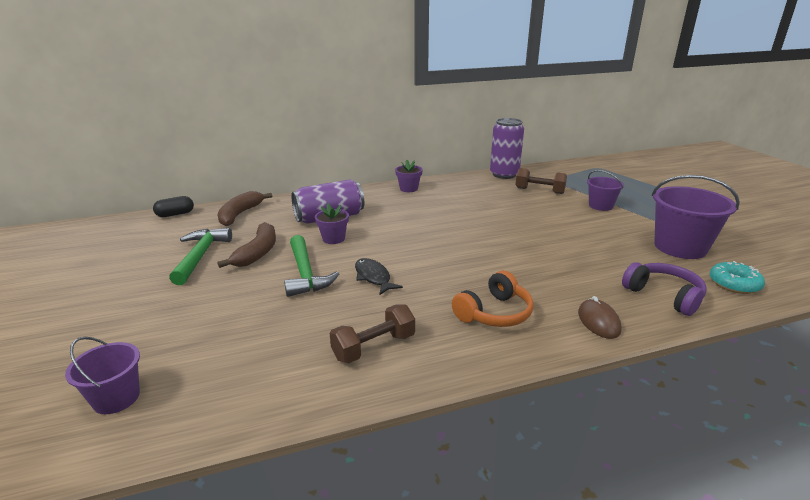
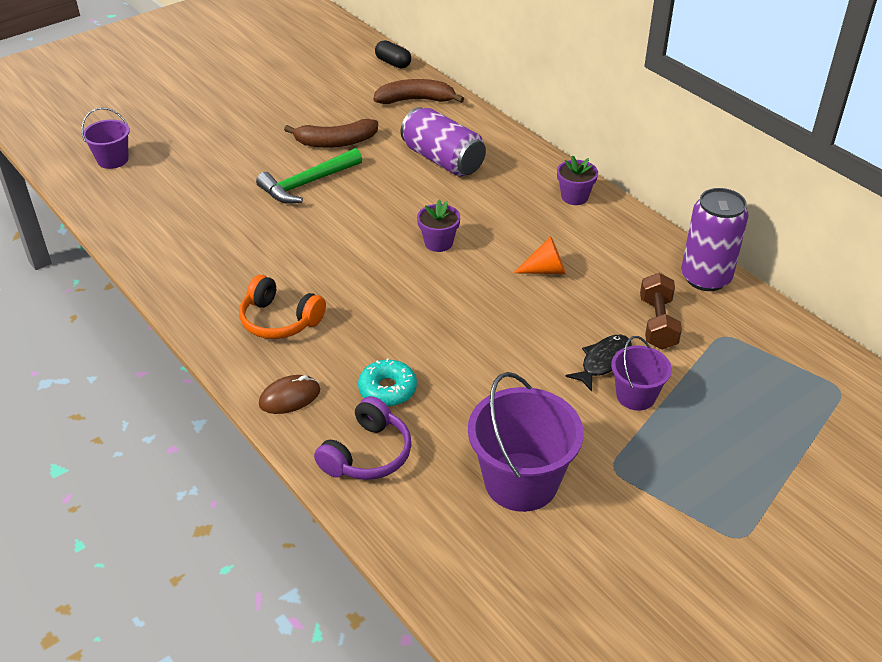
camera: 70 degrees right, 15 degrees up
(200, 256) = (314, 113): green hammer -> none
(333, 239) = (390, 179): purple flower pot -> purple flower pot (438, 243)
(373, 277) = (318, 227): black fish -> black fish (603, 362)
(374, 347) = (201, 257): brown dumbbell -> none
(478, 208) = (545, 270): none -> orange cone
(734, 284) = (427, 528): turquoise donut -> turquoise donut (387, 389)

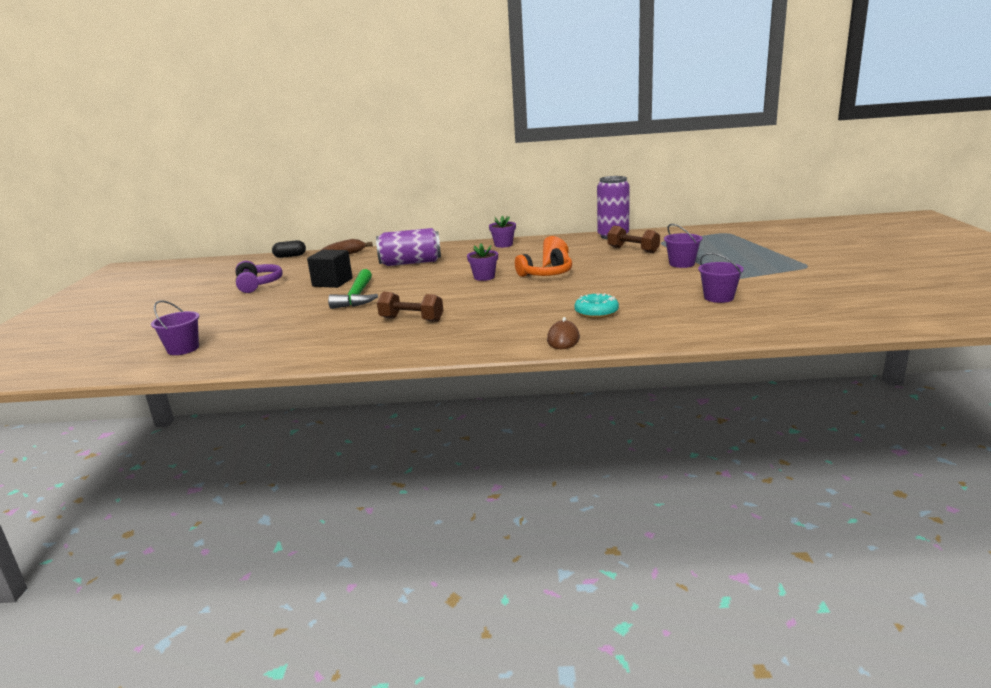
camera: 50 degrees left, 20 degrees down
(270, 258) = (411, 319): none -> brown dumbbell
(279, 320) = (481, 328): orange headphones -> orange headphones (546, 274)
(336, 142) = (332, 282): brown banana -> black cube
(367, 454) = (648, 328): purple headphones -> purple headphones (258, 284)
(521, 482) = (718, 297): purple bucket -> purple bucket, size x0.57
(603, 362) = (646, 264): black fish -> none

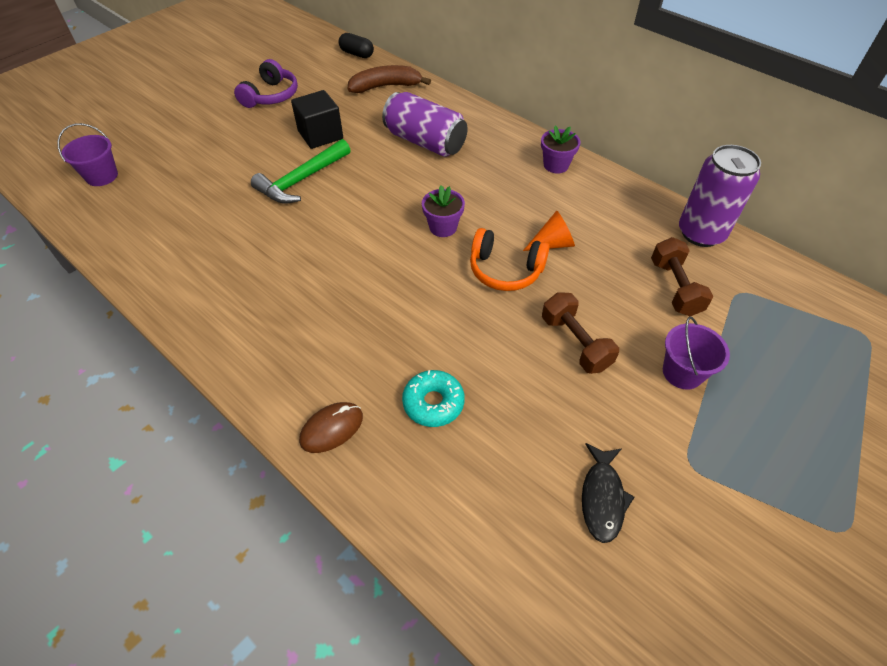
camera: 40 degrees right, 30 degrees up
(411, 319) = (280, 264): brown dumbbell -> brown dumbbell (575, 343)
(718, 297) = (602, 498): purple bucket -> black fish

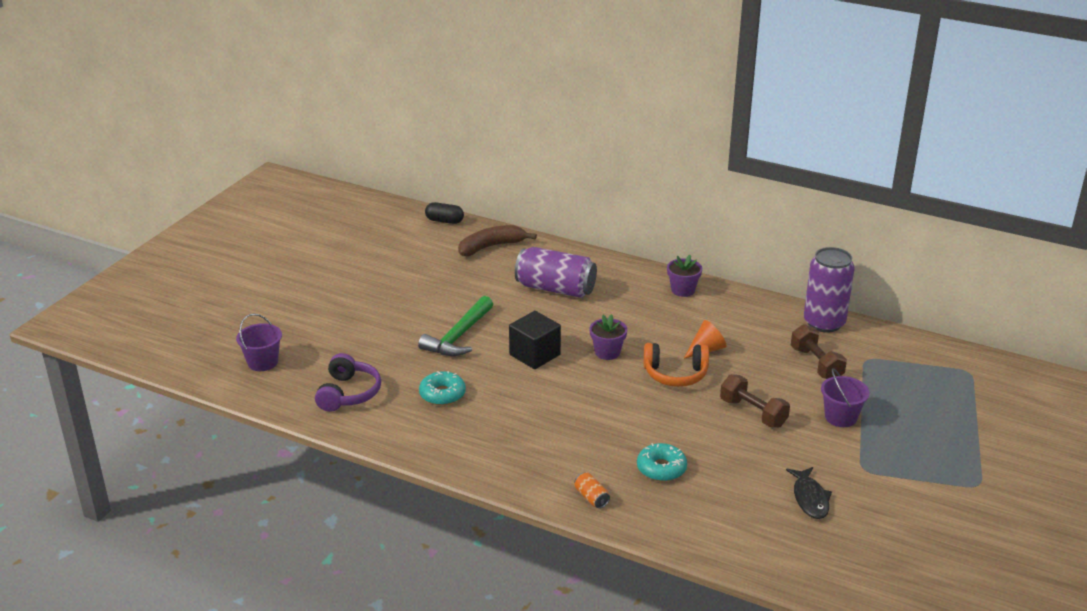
camera: 15 degrees left, 20 degrees down
(246, 247) = (442, 394): none -> turquoise donut
(271, 96) = (381, 270): purple headphones -> purple headphones (348, 393)
(320, 135) = (453, 297): black cube -> black cube (534, 355)
(332, 429) = (591, 497): brown mouse -> orange can

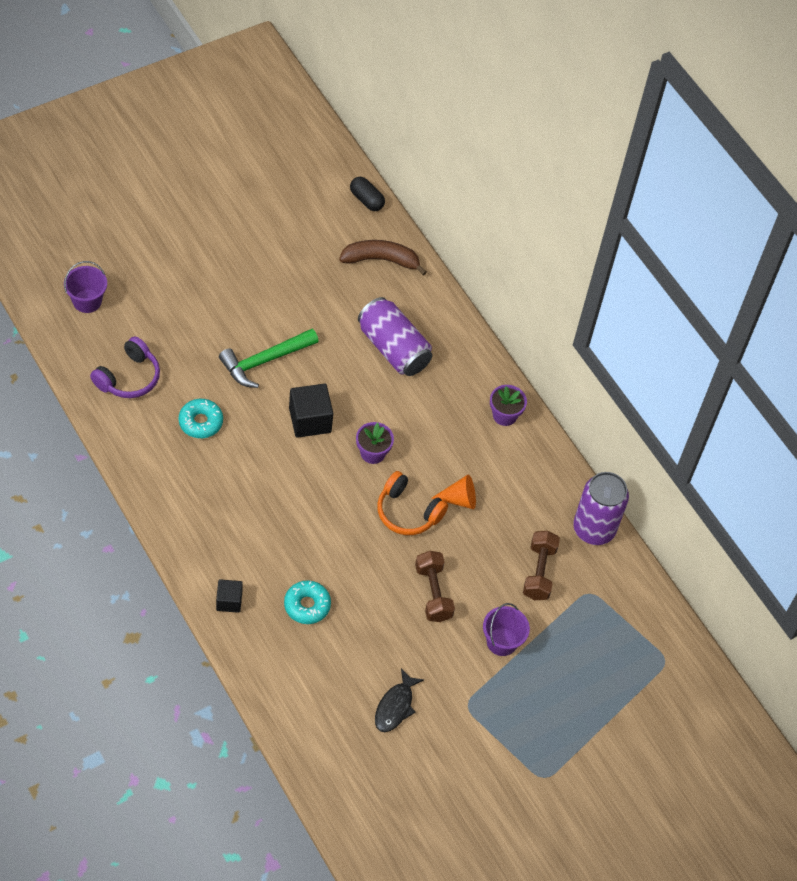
camera: 25 degrees right, 25 degrees up
(591, 497) = (229, 601): orange can -> black cube

